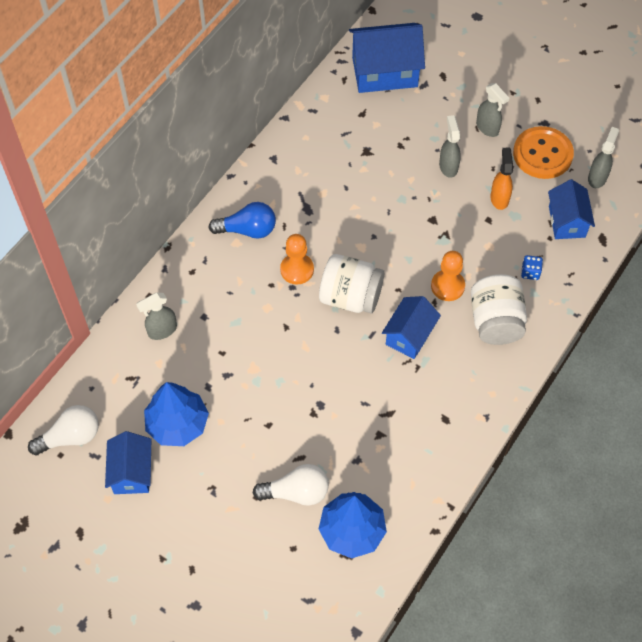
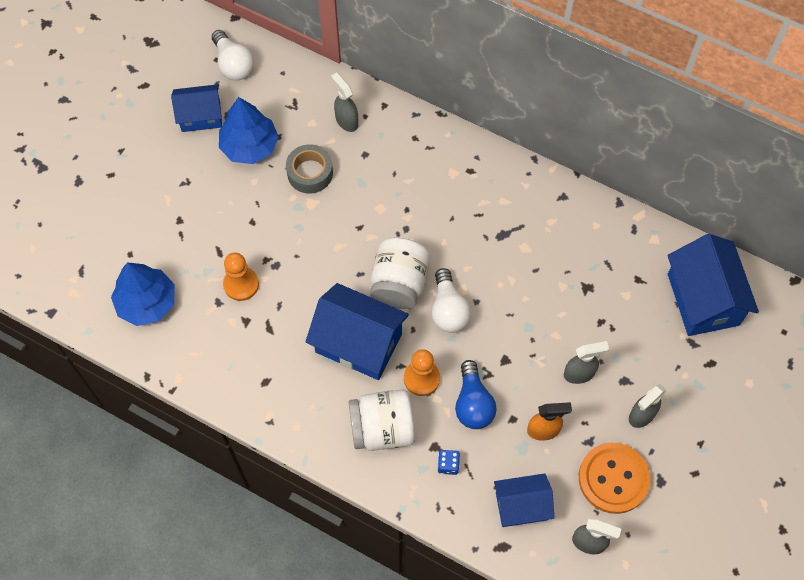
camera: 85 degrees right, 5 degrees up
(218, 368) = (310, 173): none -> grey tape
(248, 230) = (469, 182): blue light bulb -> blue light bulb (473, 404)
(296, 492) = (184, 252): white light bulb -> white light bulb (448, 310)
(297, 270) = (426, 231): orange pawn -> orange pawn (241, 284)
(409, 335) = (358, 343): blue house -> blue house, size x1.61

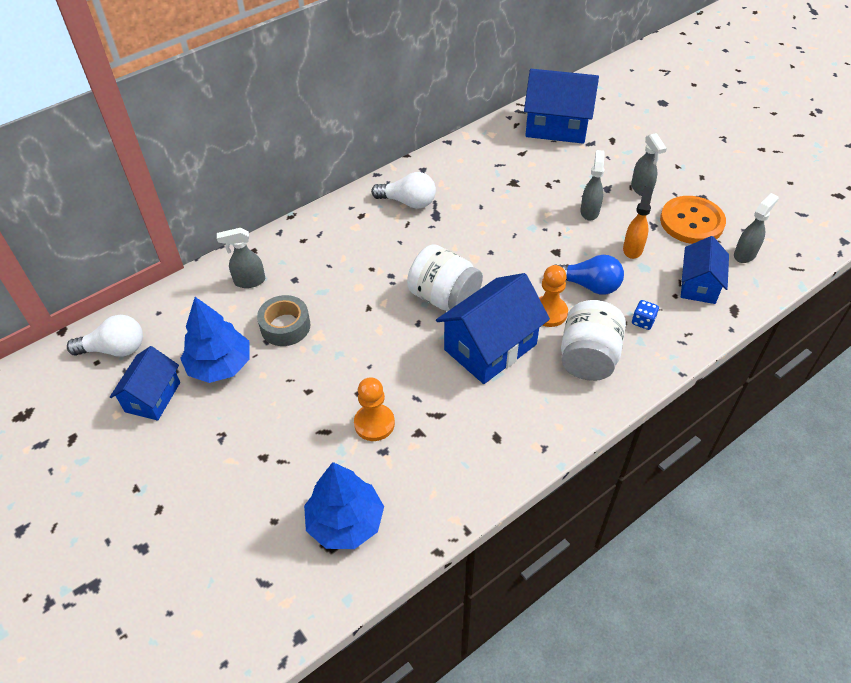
camera: 65 degrees left, 15 degrees down
(448, 310) = (489, 272): white light bulb -> white light bulb (408, 202)

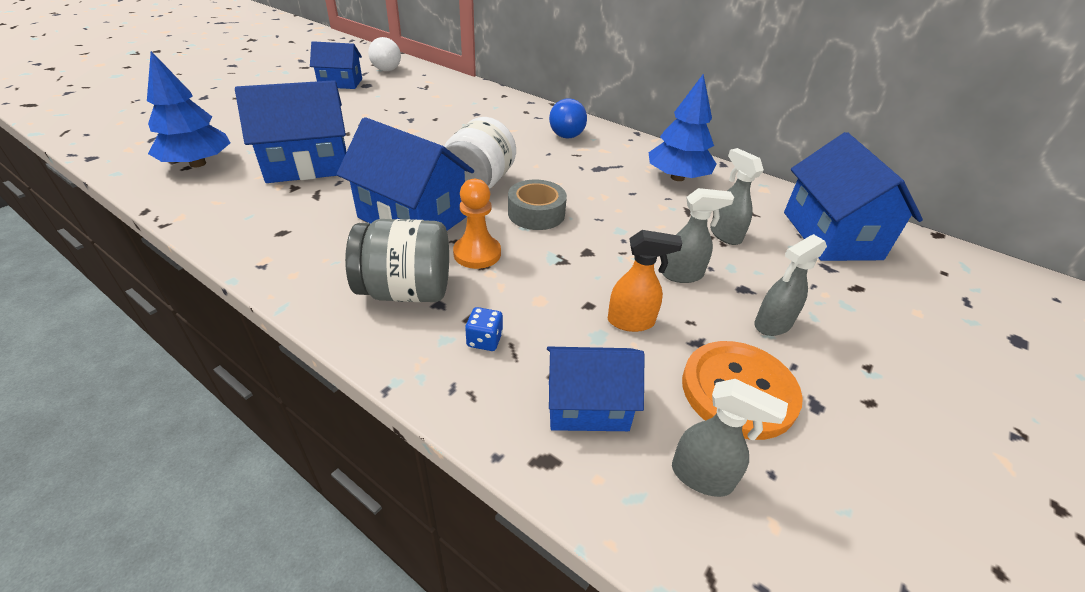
camera: 70 degrees right, 10 degrees down
(220, 365) = (373, 99): blue tree -> blue tree (677, 177)
(249, 281) = (467, 98): grey spray bottle -> grey spray bottle (725, 235)
(285, 326) = (419, 116): grey tape -> grey tape (536, 213)
(374, 423) = (307, 165): orange pawn -> blue house
(408, 202) = (608, 152): white light bulb -> none
(588, 357) = (406, 291): white jar -> grey jar
(589, 285) = (537, 283): blue light bulb -> blue light bulb (566, 132)

